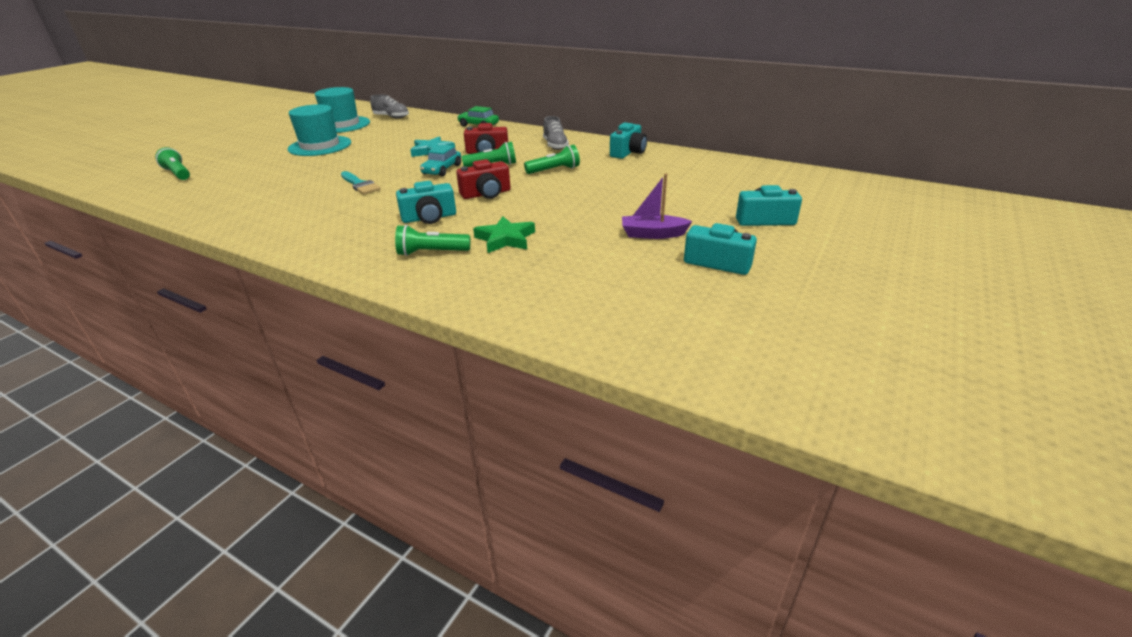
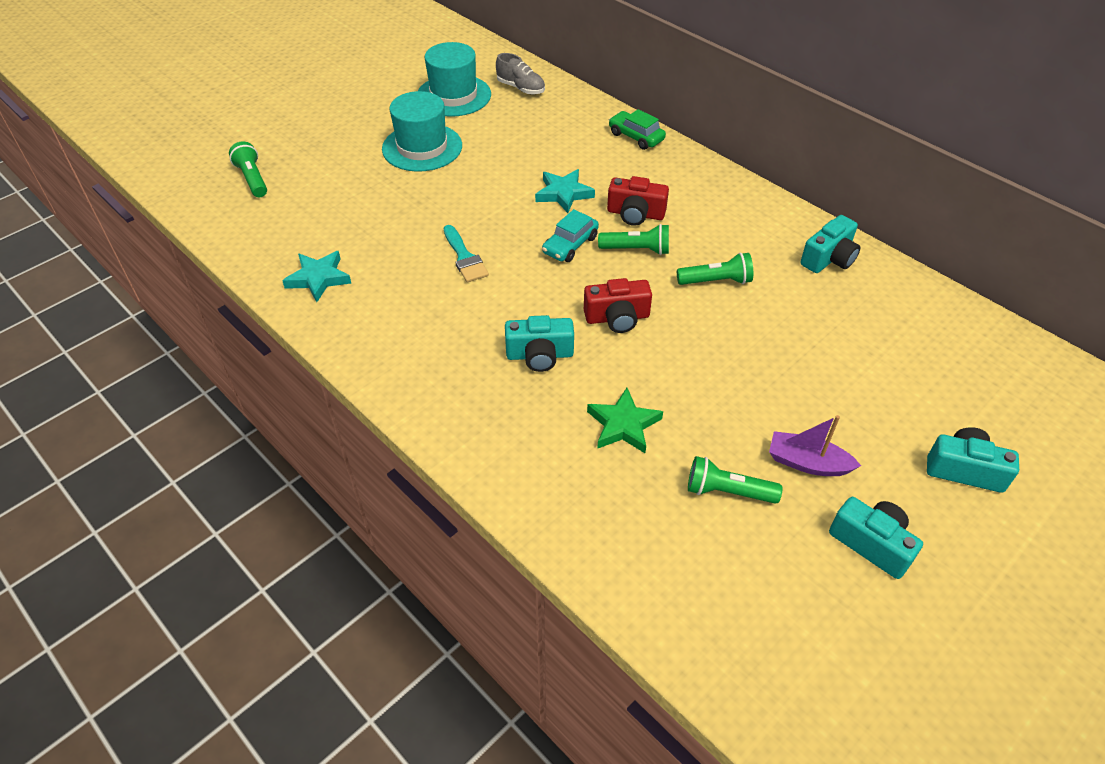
camera: 15 degrees right, 15 degrees up
(236, 209) = (318, 278): none -> turquoise star
(431, 252) = (533, 430): green flashlight -> green flashlight (727, 491)
(555, 146) = (731, 217): grey shoe -> none

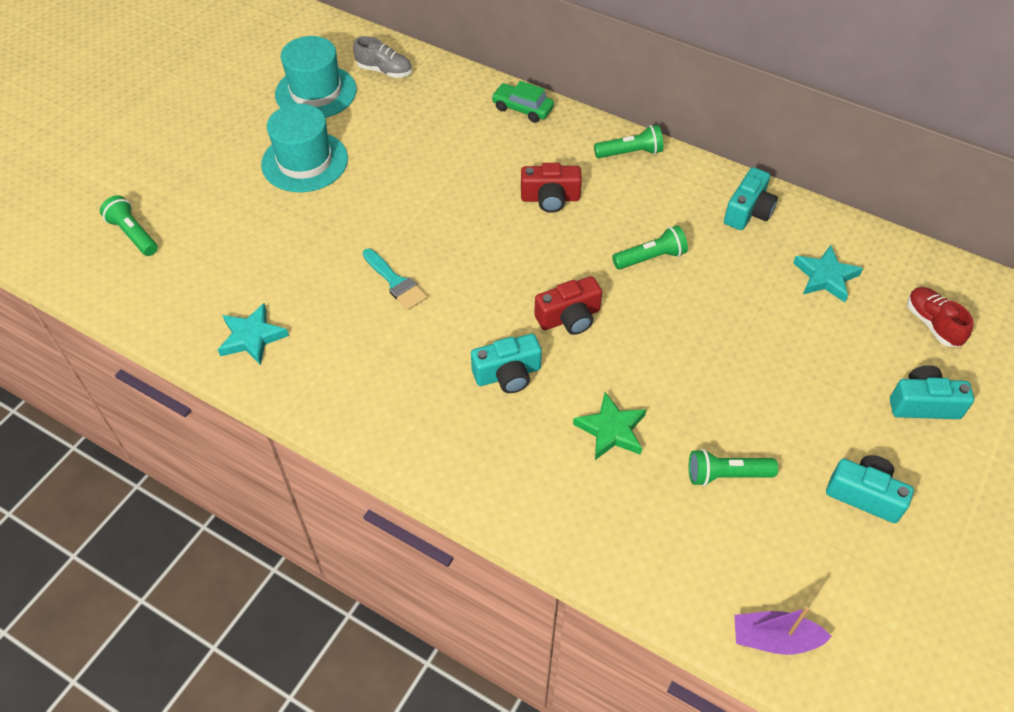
camera: 15 degrees left, 5 degrees up
(563, 193) = (471, 189): turquoise star -> turquoise star (825, 277)
(570, 245) = (497, 246): turquoise car -> none
(637, 249) = (564, 238): green flashlight -> green flashlight (630, 153)
(807, 463) = (788, 429): purple boat -> purple boat (774, 639)
(997, 396) = (932, 324): none -> red shoe

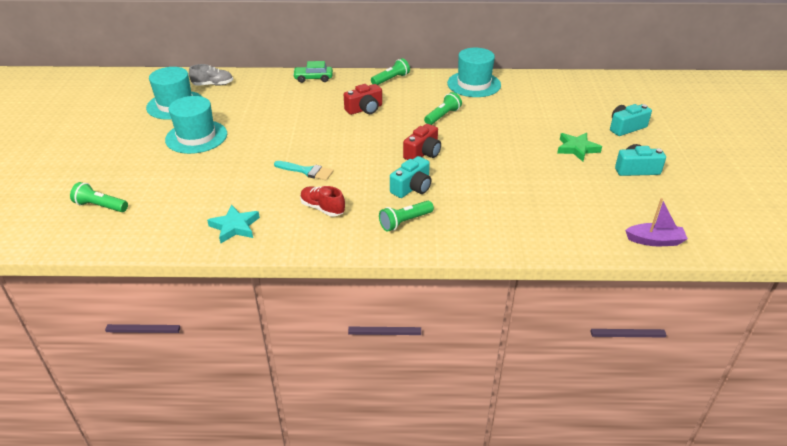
camera: 30 degrees left, 15 degrees down
(611, 430) = (491, 190): green star -> green star (577, 149)
(726, 475) = (566, 186): green flashlight -> green flashlight (405, 222)
(748, 211) = (474, 84): turquoise camera -> turquoise hat
(774, 639) = (654, 241): purple boat -> purple boat turned 150 degrees counterclockwise
(825, 277) = (535, 97): turquoise star -> none
(932, 324) = (599, 98): red shoe -> red shoe (322, 208)

